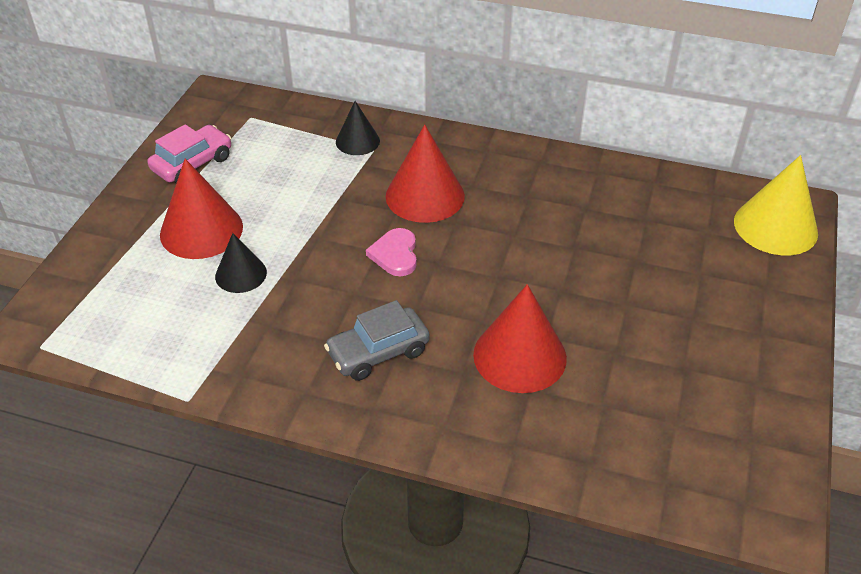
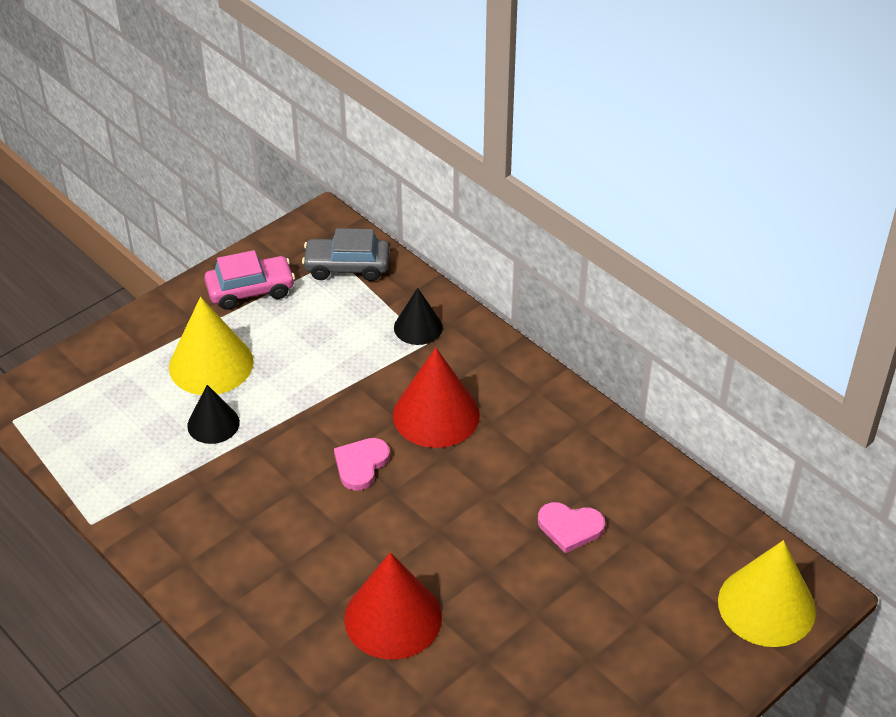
camera: 30 degrees right, 0 degrees up
(201, 230) = (211, 364): red cone -> yellow cone
(378, 352) = (273, 554): grey car -> grey car (347, 267)
(595, 233) = (570, 527): none -> pink heart

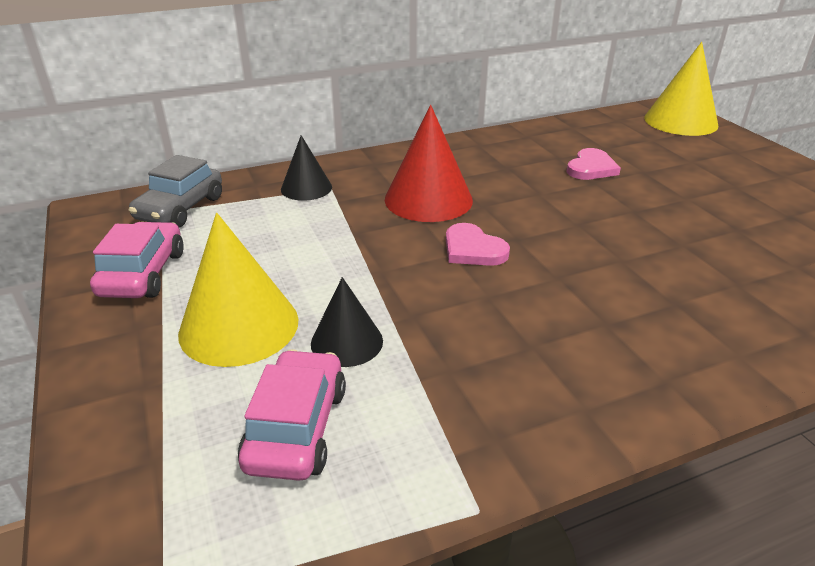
camera: 70 degrees left, 10 degrees down
(128, 427) = (297, 428): none -> pink car
(393, 617) = (690, 267): red cone -> none

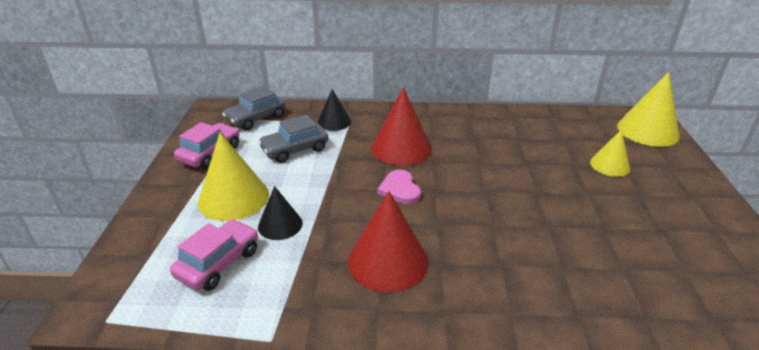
camera: 25 degrees right, 0 degrees up
(279, 236) = (295, 149): none -> grey car
(540, 342) = (388, 261): none -> red cone
(591, 168) = (535, 152): pink heart -> none
(679, 164) = (610, 165): none -> yellow cone

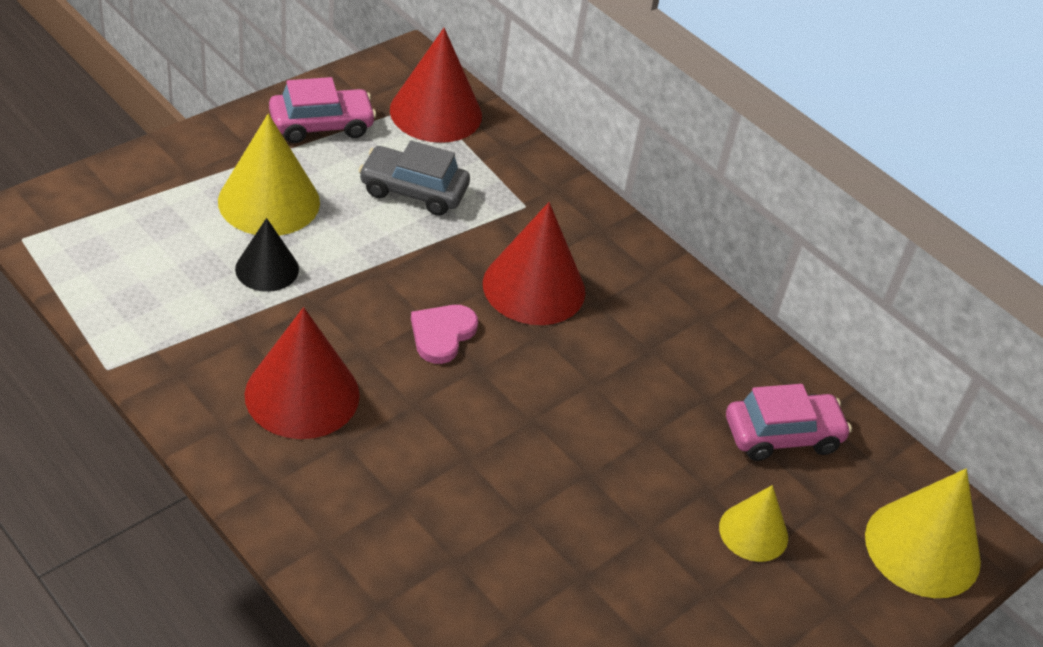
camera: 40 degrees right, 10 degrees up
(219, 263) = (163, 261): pink car -> pink car (782, 435)
(256, 118) = (436, 112): grey car -> red cone
(334, 122) = (516, 187): black cone -> none

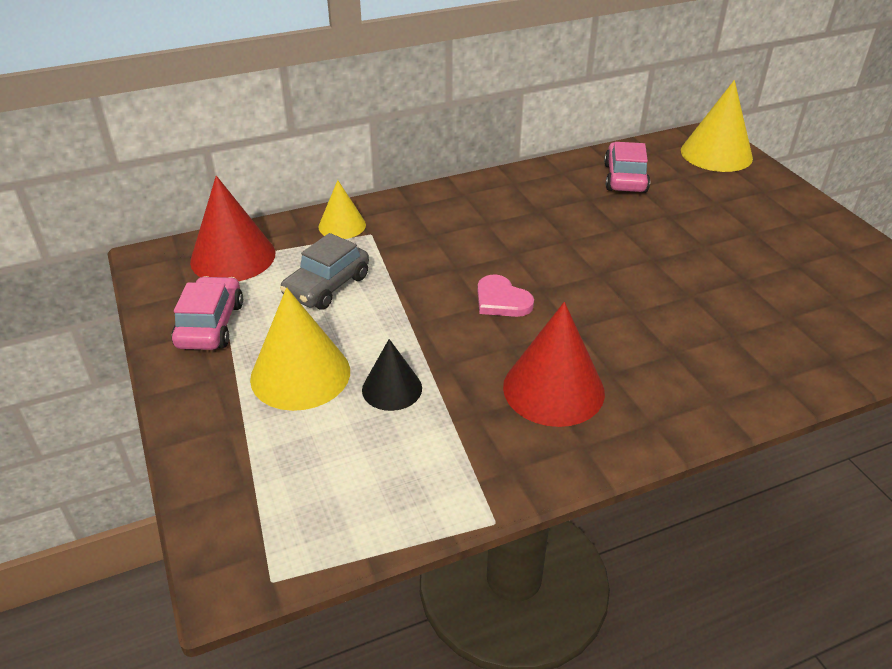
camera: 65 degrees left, 5 degrees down
(534, 287) = (462, 247): red cone -> none
(753, 532) = (704, 206): yellow cone -> yellow cone (342, 225)

